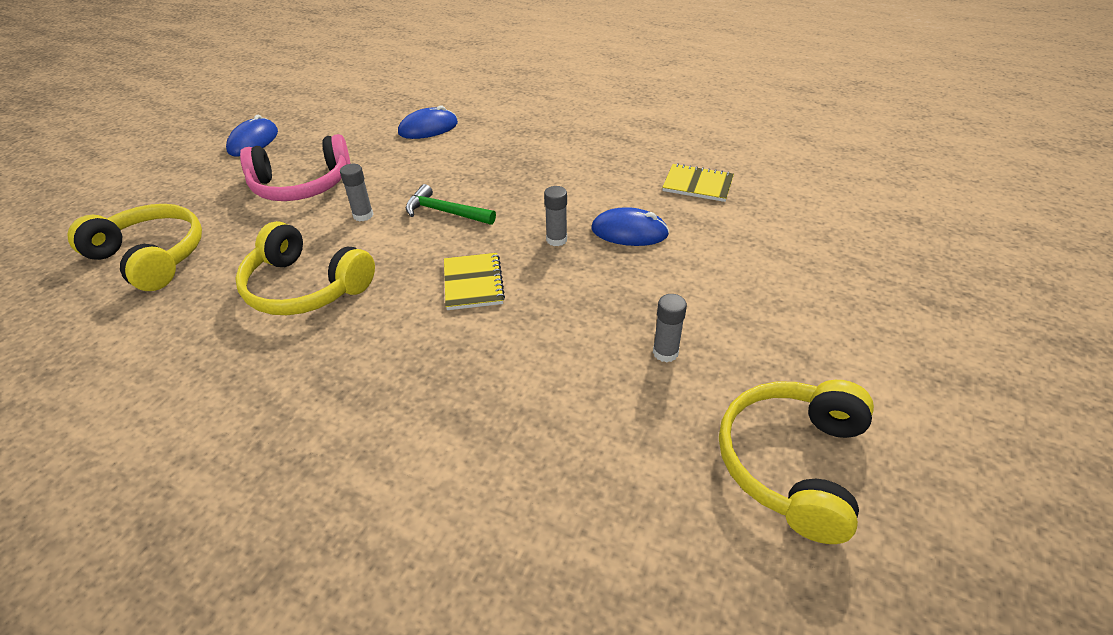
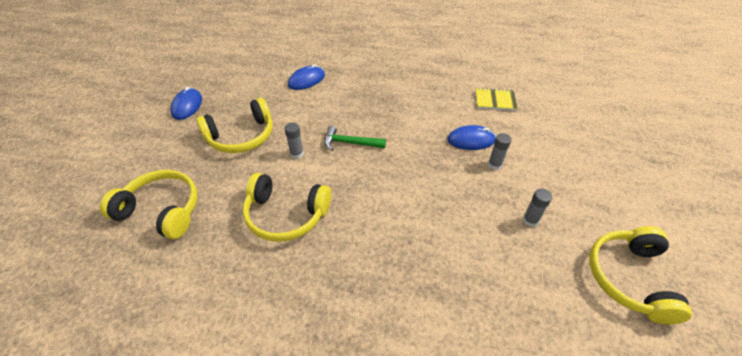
camera: 15 degrees left, 5 degrees up
(302, 185) = (241, 136): pink headphones -> yellow headphones
(473, 283) = (394, 192): yellow notebook -> none
(556, 239) = (430, 152): grey glue stick -> grey glue stick (494, 164)

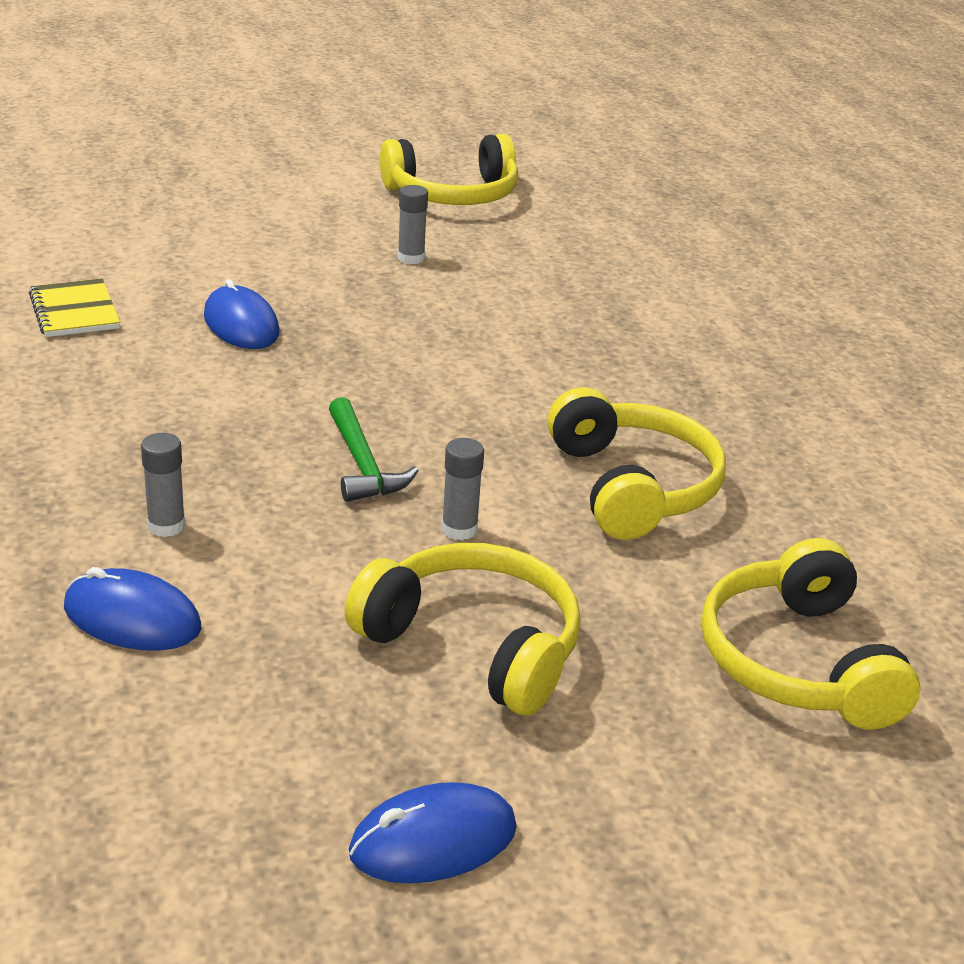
camera: 120 degrees left, 15 degrees down
(494, 164) = (299, 295): grey glue stick -> grey glue stick (166, 526)

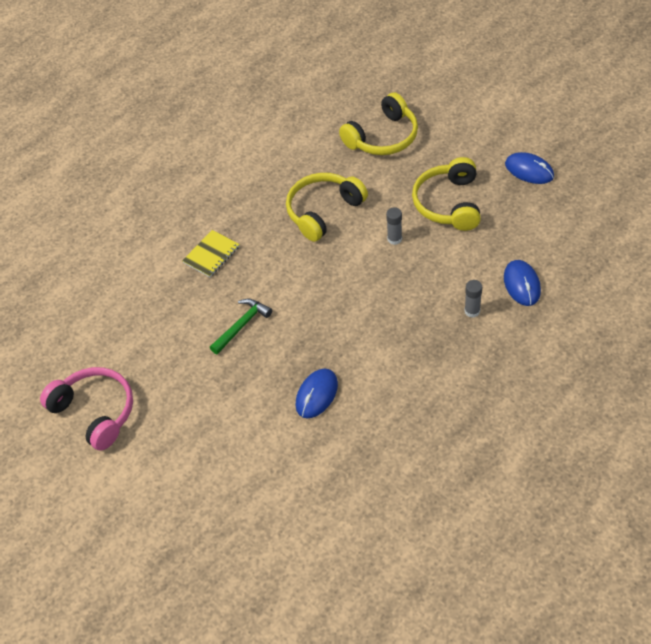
camera: 115 degrees left, 20 degrees up
(74, 311) = (364, 463): yellow notebook -> yellow notebook (211, 255)
(363, 464) = (382, 286): green hammer -> green hammer (242, 325)
(411, 258) = (192, 380): grey glue stick -> none
(453, 194) = (95, 411): yellow headphones -> pink headphones

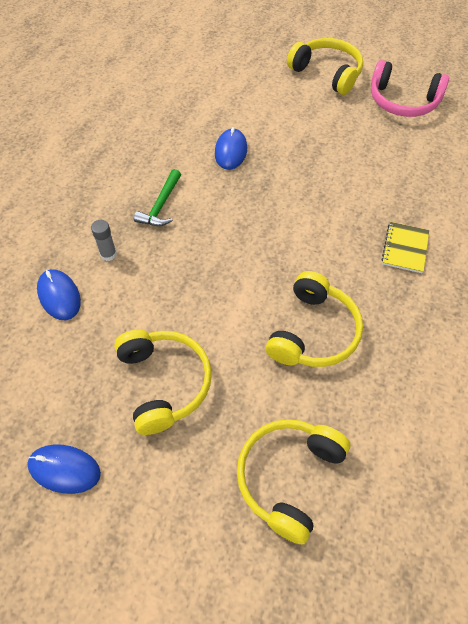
camera: 155 degrees right, 5 degrees up
(150, 480) = (327, 73): none -> yellow headphones
(242, 325) = (328, 189): green hammer -> green hammer (161, 205)
(394, 239) = (215, 316): grey glue stick -> none

